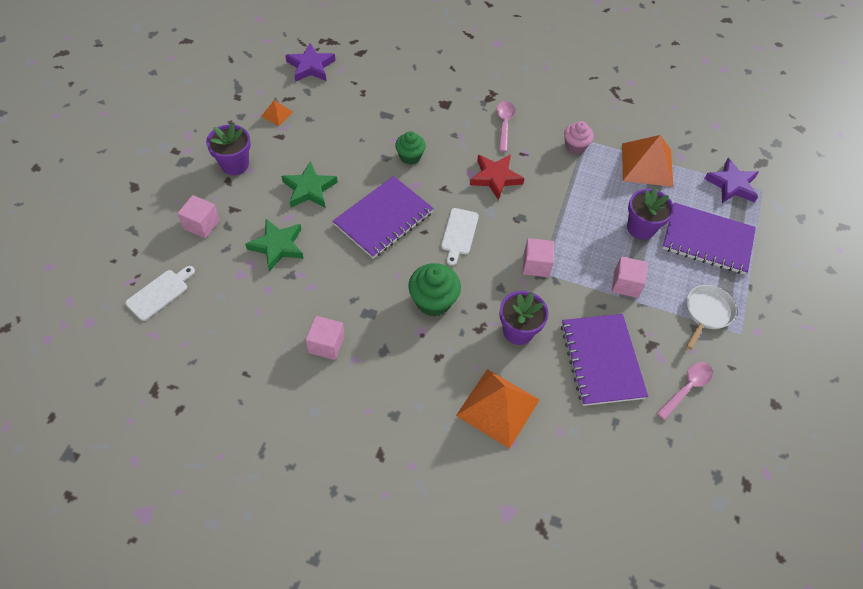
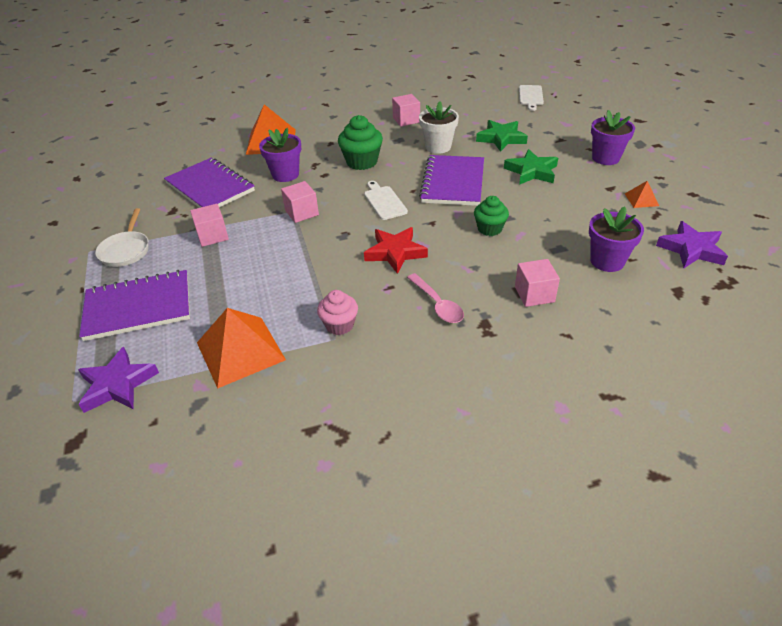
camera: 150 degrees right, 15 degrees down
(202, 224) = (564, 126): pink cube -> pink cube (534, 294)
(344, 274) = (438, 147): none -> white flower pot
(641, 228) = (218, 283): purple flower pot -> purple flower pot (607, 261)
(687, 388) = (133, 201): pink spoon -> none

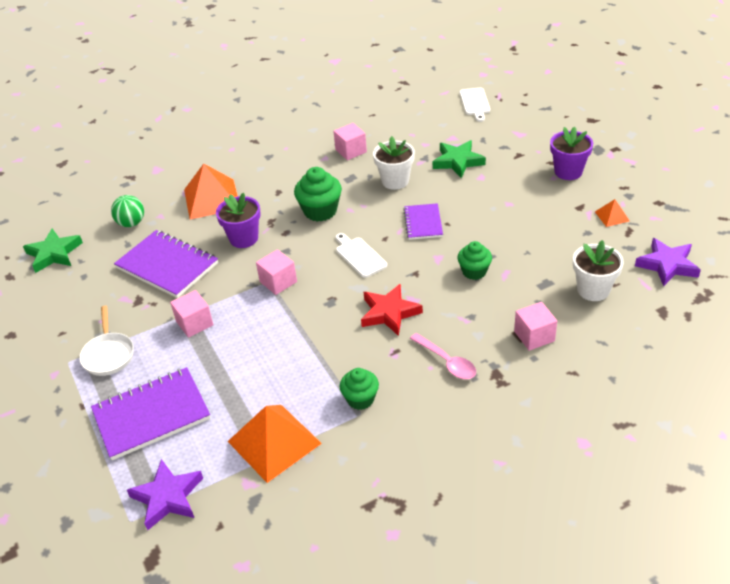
camera: 10 degrees left, 0 degrees up
(195, 151) = (131, 223): none -> green ball
(339, 325) = (360, 399): pink cupcake -> green cupcake
(453, 182) = (423, 223): purple notebook -> purple notebook, size x0.58
(532, 171) = (499, 198): green star -> green star (54, 254)
(607, 261) = (593, 290): purple flower pot -> white flower pot

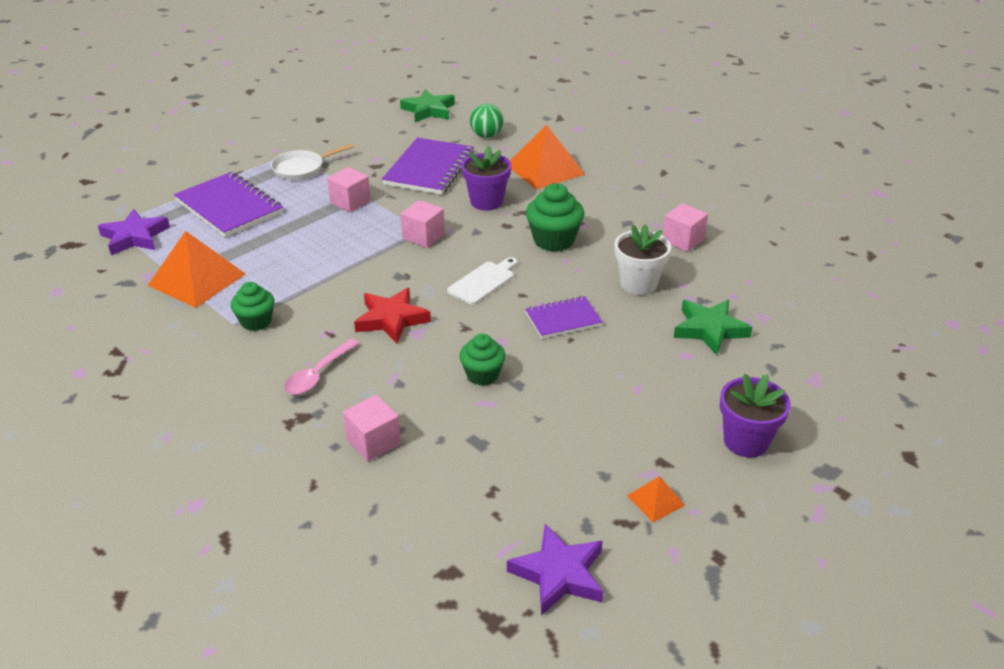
camera: 70 degrees right, 5 degrees down
(475, 103) = (866, 326): white cutting board -> none
(593, 290) = (477, 491): white flower pot -> none

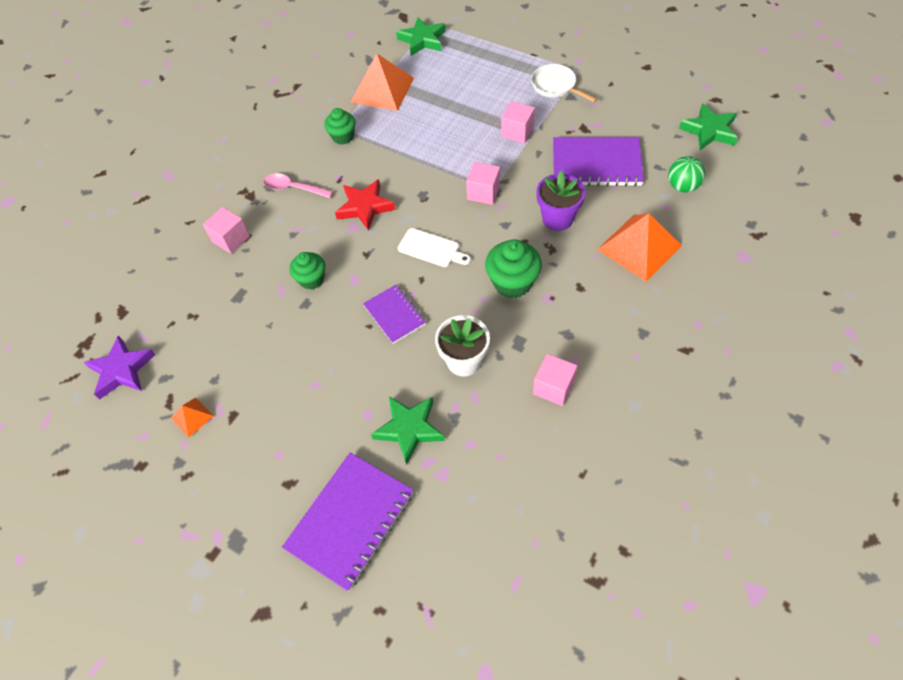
camera: 80 degrees right, 20 degrees up
(134, 237) = (422, 40): purple star -> green star
(229, 207) = (480, 69): purple notebook -> purple notebook (350, 521)
(746, 441) = (263, 473): purple flower pot -> none

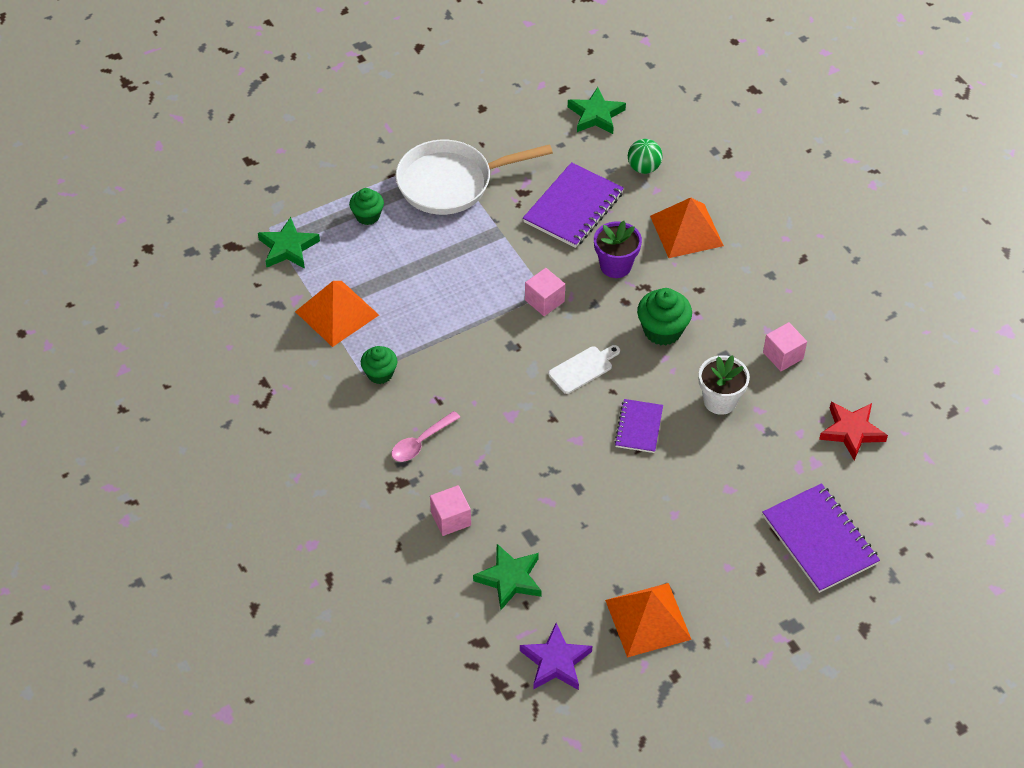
camera: 65 degrees left, 5 degrees down
(192, 417) = (648, 619): orange pyramid -> orange pyramid, size x2.13
(311, 279) = (552, 472): green cupcake -> green cupcake (367, 216)
(365, 207) = (493, 395): red star -> red star (851, 431)
(394, 315) = (639, 427): purple notebook -> purple notebook turned 75 degrees counterclockwise
(409, 429) = (761, 466): green star -> green star (510, 579)
(517, 132) = (488, 240): pink cube -> none
(556, 86) = (451, 182): white pan -> white pan, size x1.88

